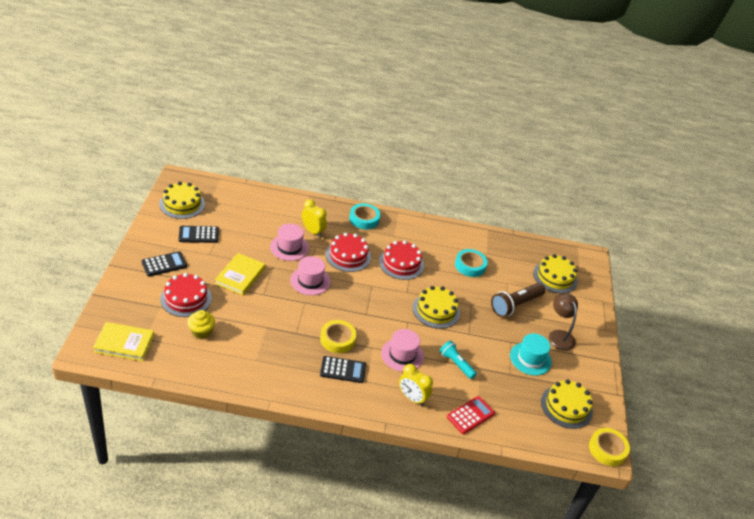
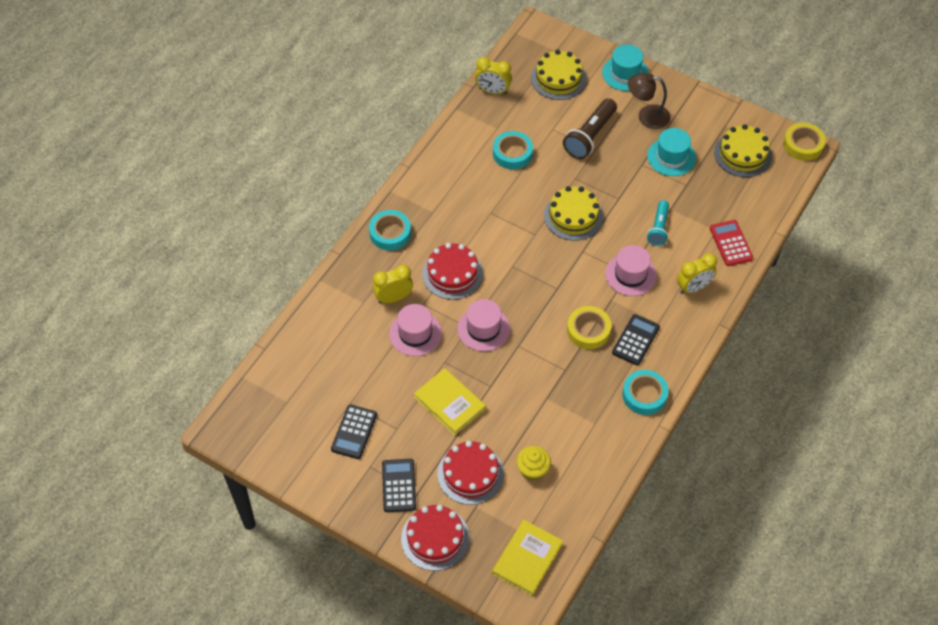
camera: 60 degrees left, 15 degrees up
(182, 204) = (282, 438): yellow cake -> none
(294, 385) = (644, 395): none -> turquoise tape
(401, 263) = (485, 222): red cake -> red cake (435, 538)
(456, 364) = (658, 228): turquoise flashlight -> turquoise flashlight turned 60 degrees counterclockwise
(515, 305) = (590, 136): brown flashlight -> brown flashlight turned 45 degrees clockwise
(517, 244) = (493, 91): none -> yellow clock
(590, 314) = (625, 73): none -> turquoise hat

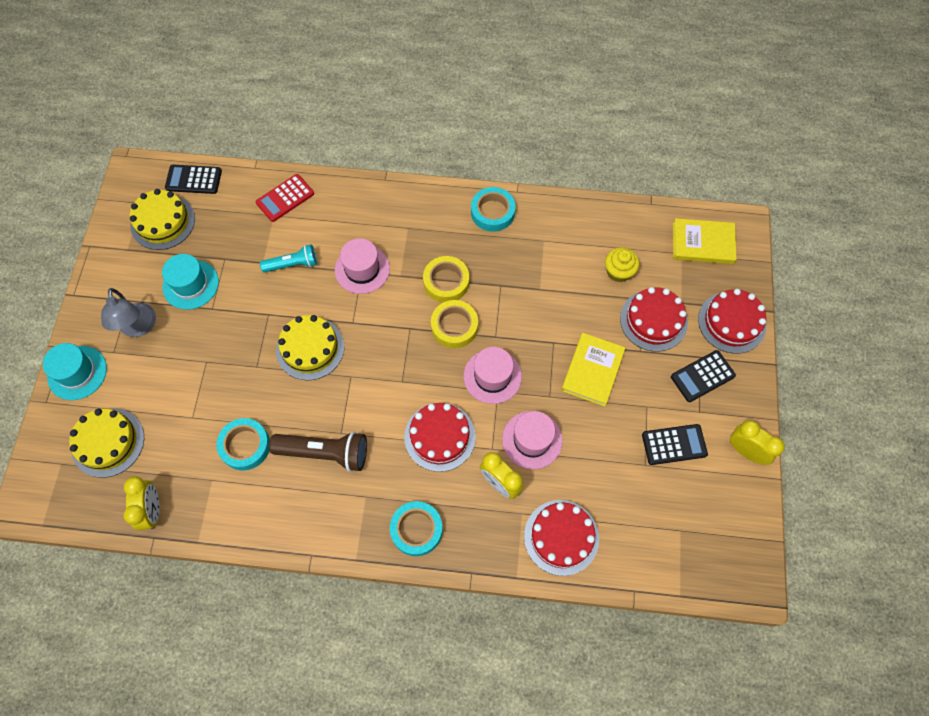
camera: 115 degrees left, 10 degrees up
(330, 320) = (561, 537): none -> red cake
(590, 136) = (189, 374): brown flashlight -> brown flashlight (325, 453)
(636, 340) = (437, 239): black calculator -> black calculator (193, 179)
(646, 116) = (138, 327): brown lamp -> grey lamp
(693, 287) = (353, 212): yellow clock -> yellow clock (745, 451)
(803, 145) = (131, 175): yellow tape -> yellow tape (454, 326)

